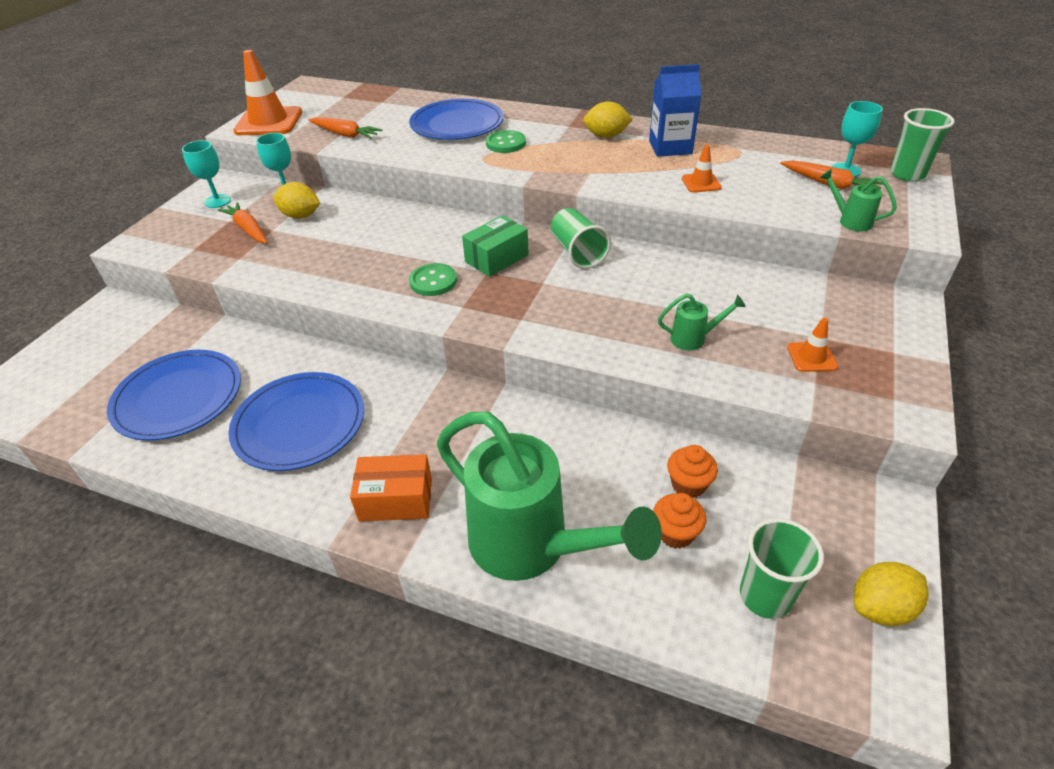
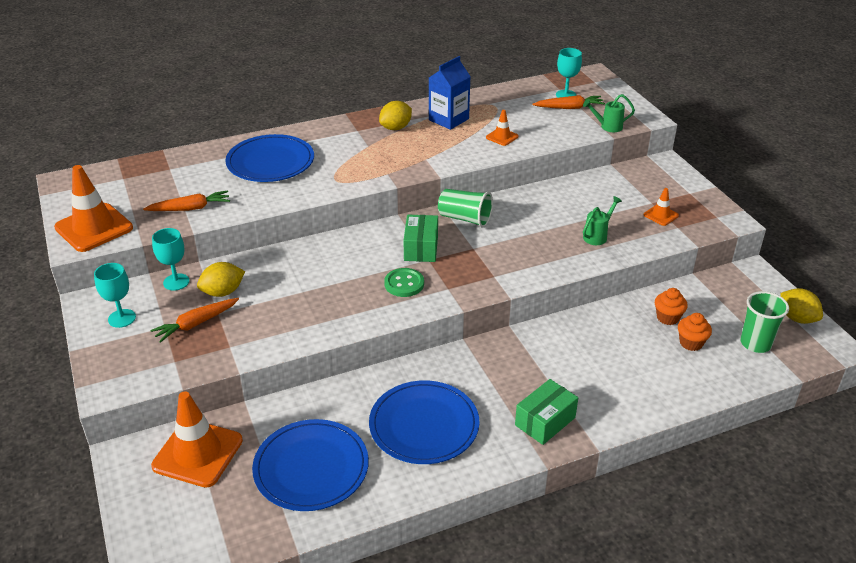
camera: 45 degrees left, 5 degrees down
(141, 333) = (198, 453): none -> orange traffic cone
(248, 229) = (196, 324): orange carrot -> orange carrot turned 45 degrees counterclockwise
(396, 499) = (545, 421): orange box -> green box
(505, 143) = (334, 162): green button -> none
(532, 547) = (642, 393): green watering can -> none
(881, 608) = (797, 318): yellow lemon -> yellow lemon turned 60 degrees counterclockwise
(907, 174) = (598, 85): green cup -> none

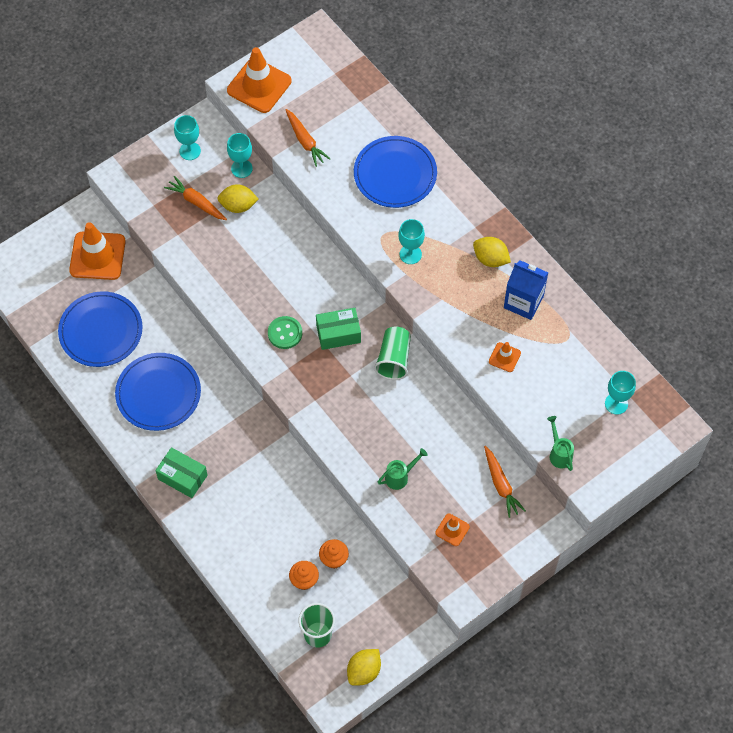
camera: 75 degrees right, 25 degrees up
(223, 292) = (238, 206): yellow lemon -> yellow lemon turned 45 degrees counterclockwise
(367, 167) = (410, 254): none -> turquoise goblet
(569, 108) = (588, 411): orange carrot -> orange carrot (501, 484)
(597, 236) = (400, 476): green watering can -> green watering can turned 60 degrees counterclockwise

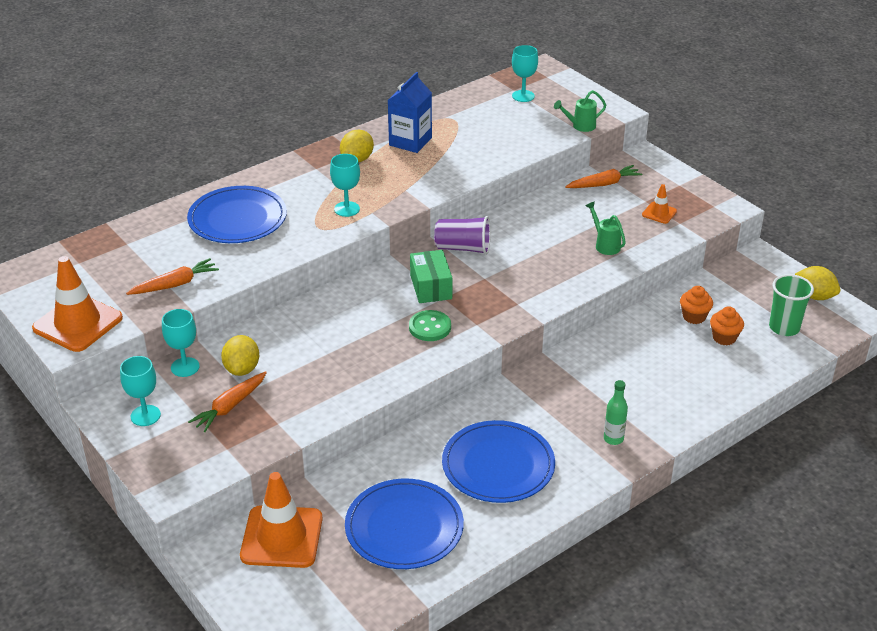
camera: 90 degrees left, 25 degrees down
(182, 477) = (613, 439): green box -> green bottle
(394, 359) = (463, 248): green cup -> purple cup
(504, 357) = (475, 153): orange traffic cone -> none

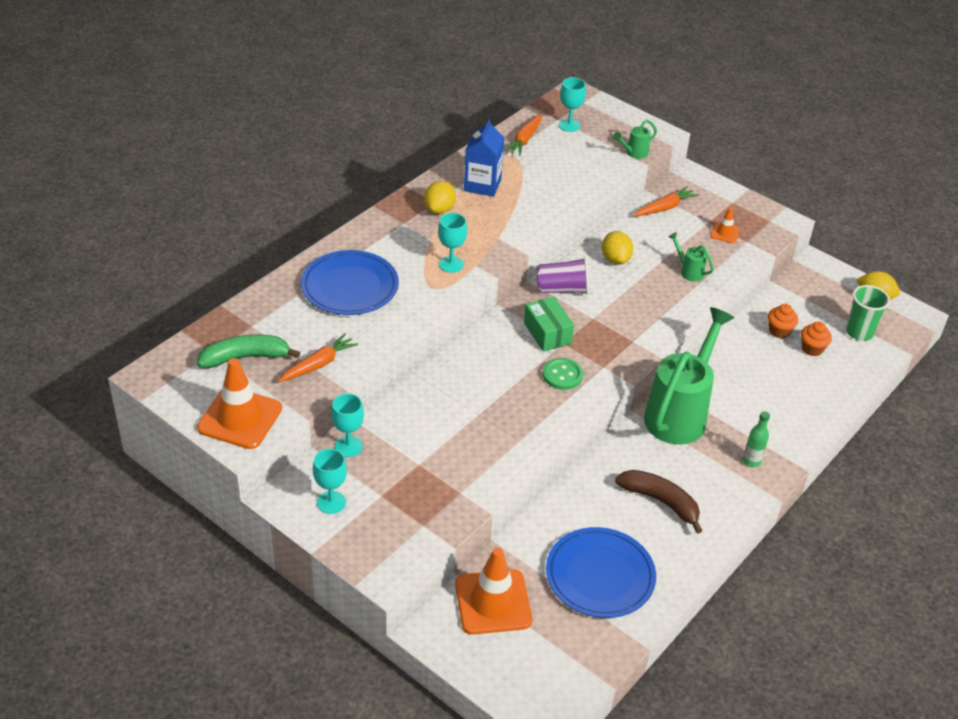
camera: 15 degrees left, 5 degrees up
(108, 271) = (245, 357): none -> green banana
(230, 407) = (408, 482): orange carrot -> orange carrot (525, 139)
(242, 369) = (404, 441): yellow lemon -> yellow lemon (615, 259)
(498, 465) = (660, 501): blue plate -> brown banana
(553, 383) = (680, 413): none -> green watering can

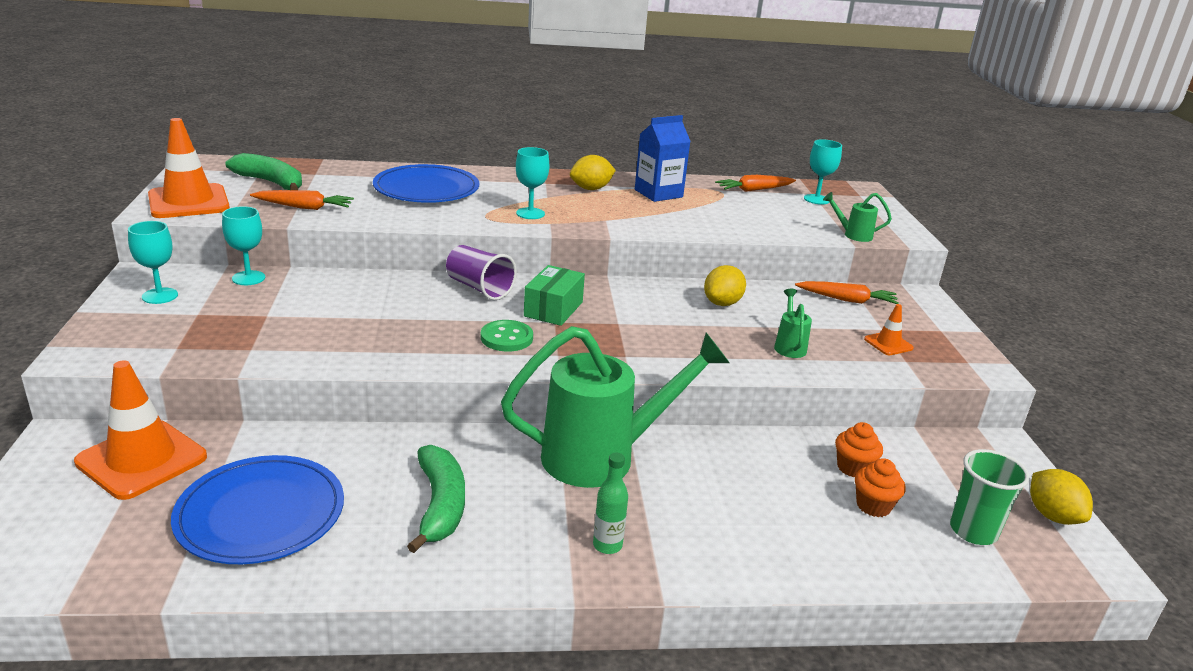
camera: 45 degrees right, 15 degrees down
(562, 289) = (627, 294): purple cup -> purple cup (479, 288)
(660, 501) = (440, 505): brown banana -> green banana

